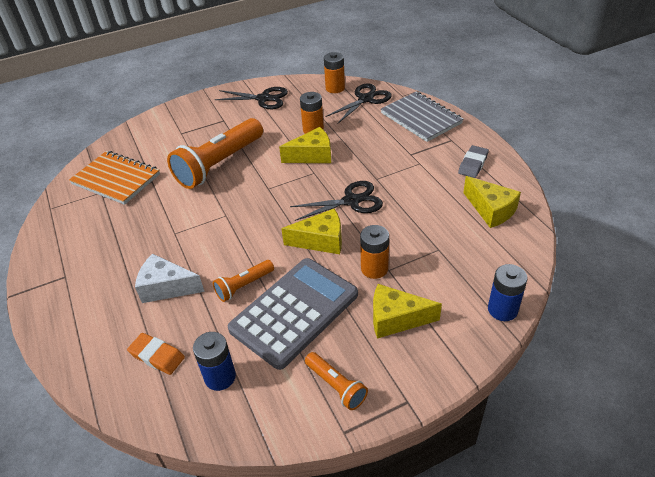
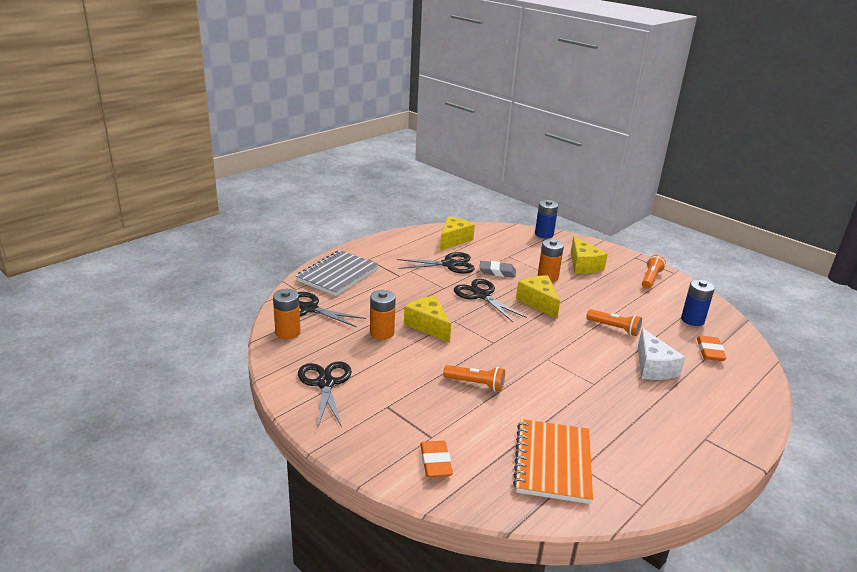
camera: 115 degrees left, 15 degrees down
(158, 130) = (435, 462): none -> orange eraser
(219, 164) = (476, 384): orange flashlight -> orange flashlight, size x0.48
(294, 312) = (615, 302): grey calculator -> none
(427, 193) = (449, 264): none -> black scissors
(473, 164) = (400, 248): grey eraser -> grey eraser (497, 272)

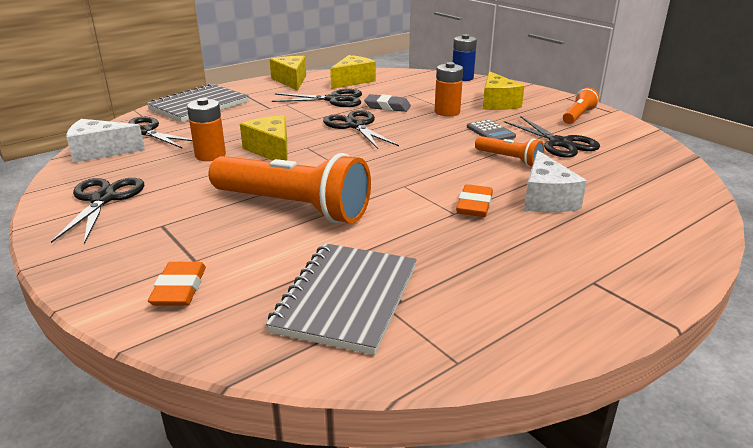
camera: 10 degrees right, 0 degrees up
(288, 332) = (100, 152): orange battery -> white cheese
(476, 384) = (293, 207): orange flashlight -> orange flashlight, size x2.08
(538, 302) = (422, 133): yellow cheese -> yellow cheese (291, 81)
(552, 462) = (346, 299): orange notebook -> grey notebook
(590, 299) = (490, 132): none -> grey calculator
(646, 310) = (560, 143): none -> black scissors
(692, 320) = (620, 154): blue battery -> none
(710, 351) = (633, 185): orange eraser -> orange eraser (474, 205)

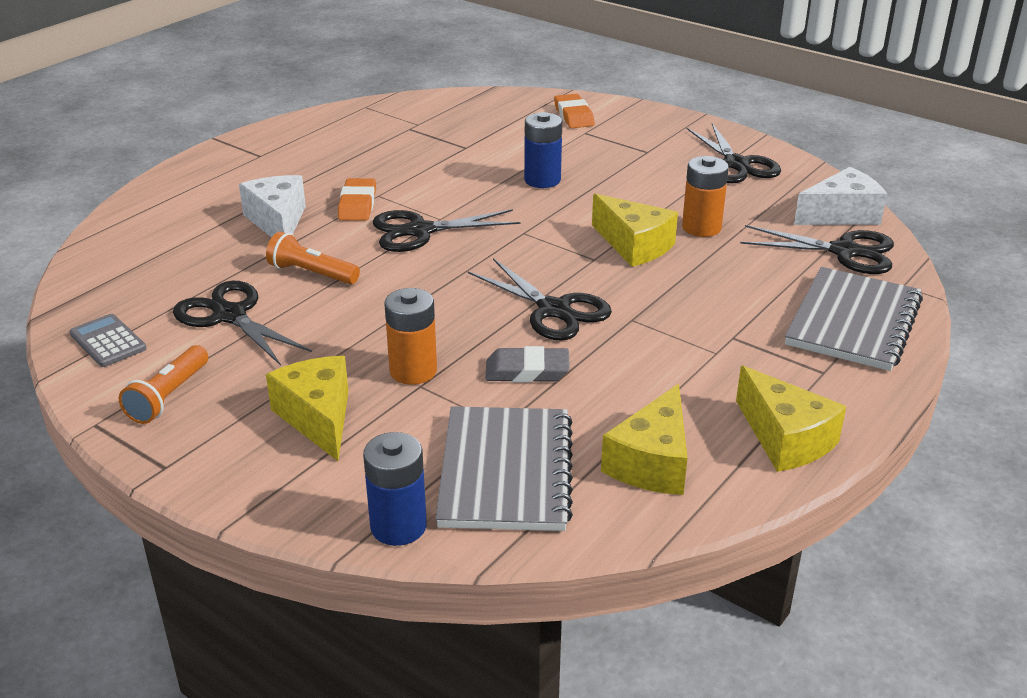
camera: 165 degrees right, 5 degrees up
(293, 207) = (542, 180): orange flashlight -> blue battery
(334, 100) = (638, 379): black scissors -> black scissors (420, 231)
(346, 299) = (449, 124): grey notebook -> grey notebook (506, 472)
(490, 132) = (335, 326): grey calculator -> grey calculator (108, 341)

